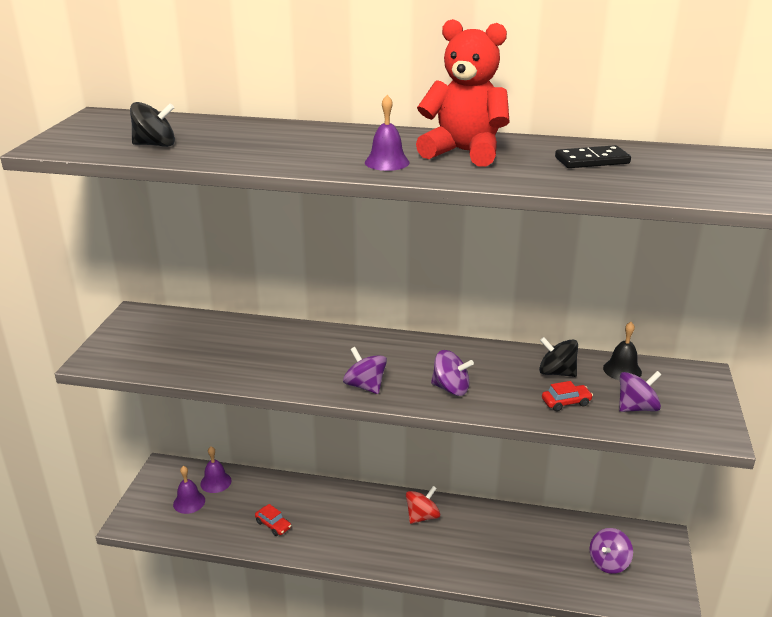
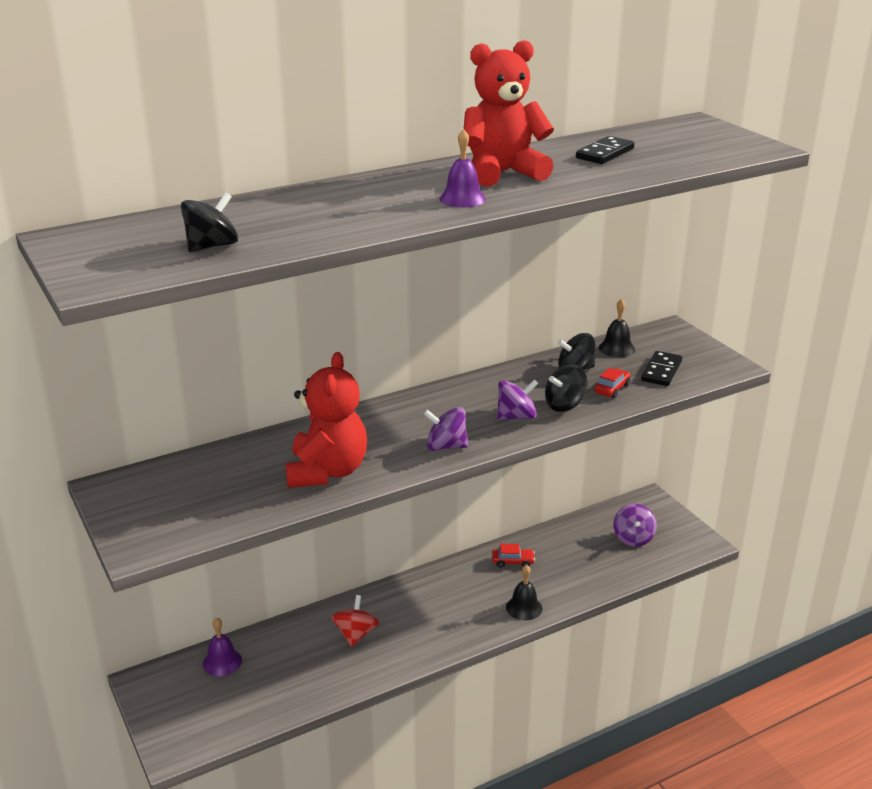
camera: 40 degrees left, 0 degrees up
(189, 502) = (217, 695): purple bell -> none
(262, 365) = (327, 472): none -> red teddy bear
(273, 525) = (332, 665): red car -> red car (513, 562)
(422, 516) = (457, 582): red spinning top -> red spinning top (355, 634)
(449, 566) = (524, 607): none -> black bell
(504, 397) = (564, 405): none -> black spinning top
(636, 407) = (661, 371): purple spinning top -> black domino

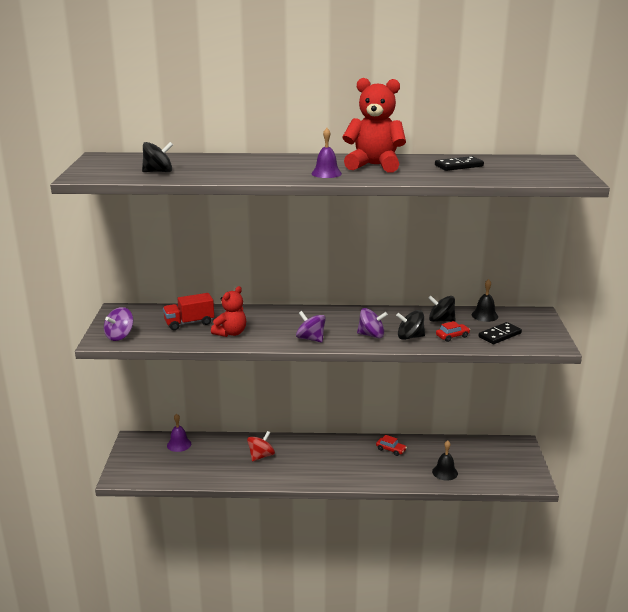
camera: 30 degrees right, 5 degrees down
(247, 474) = (189, 323): none -> red truck
(327, 472) = (231, 333): red teddy bear -> red teddy bear, size x0.63
(524, 607) = (373, 477): black bell -> black bell (445, 472)
(633, 538) = (486, 463): purple spinning top -> purple spinning top (120, 336)

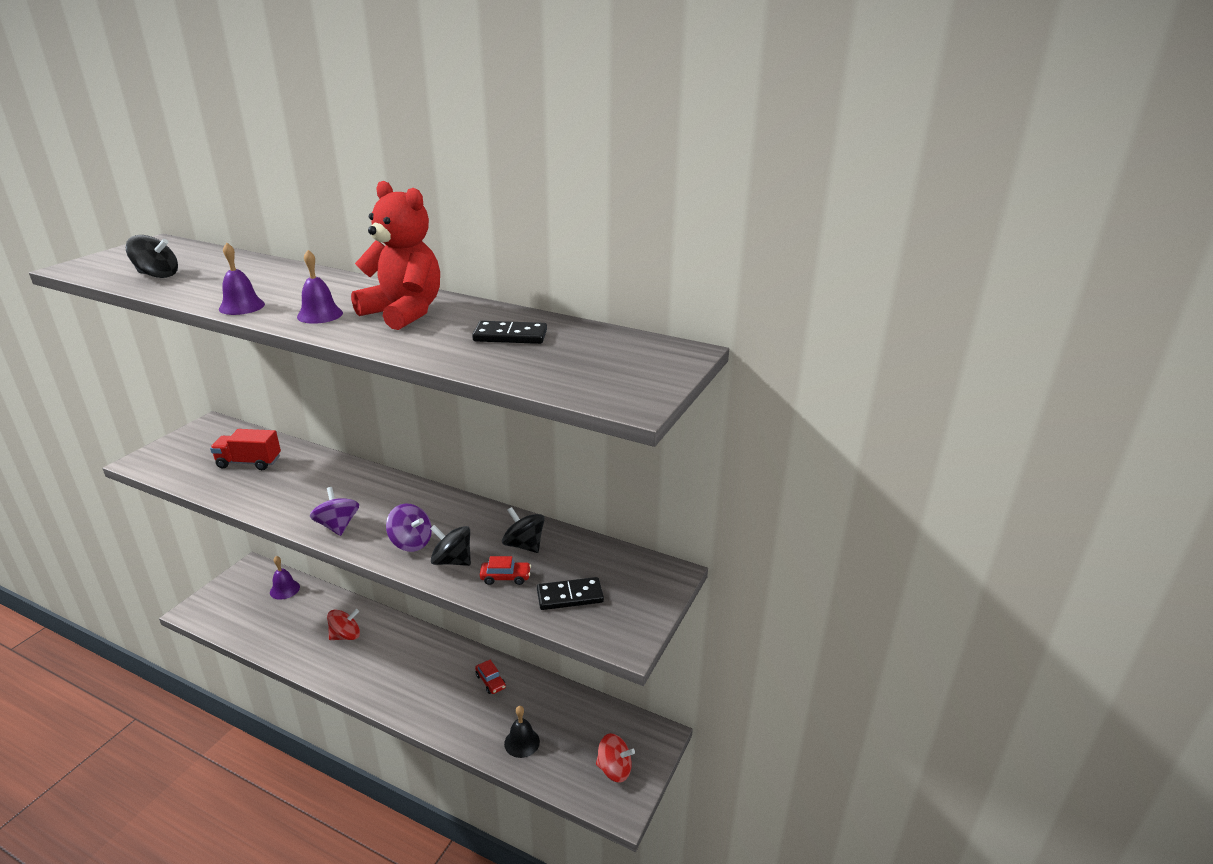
camera: 25 degrees right, 5 degrees up
(120, 336) = (164, 460): purple spinning top -> none
(231, 333) = (269, 490): red teddy bear -> none
(265, 177) = (242, 306): none -> purple bell
(484, 315) = (591, 554): black bell -> none
(512, 467) = (614, 769): none -> red spinning top

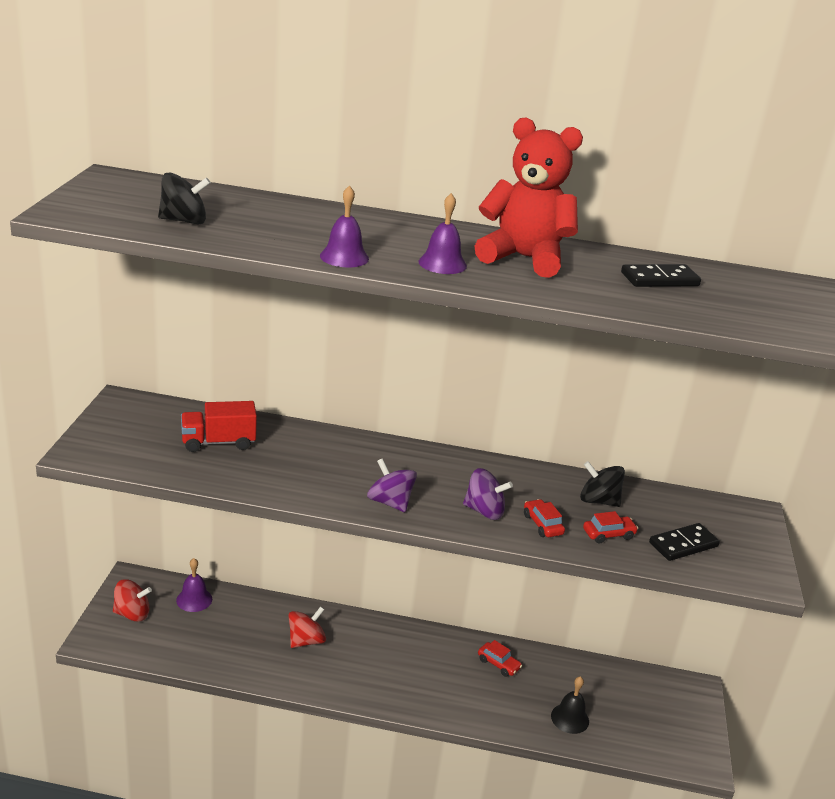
camera: 20 degrees left, 0 degrees up
(452, 561) = (542, 524): black spinning top -> red car
(614, 769) = (674, 727): red spinning top -> red spinning top (132, 614)

